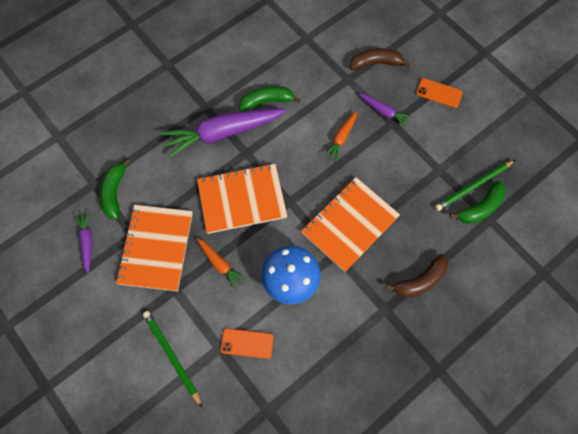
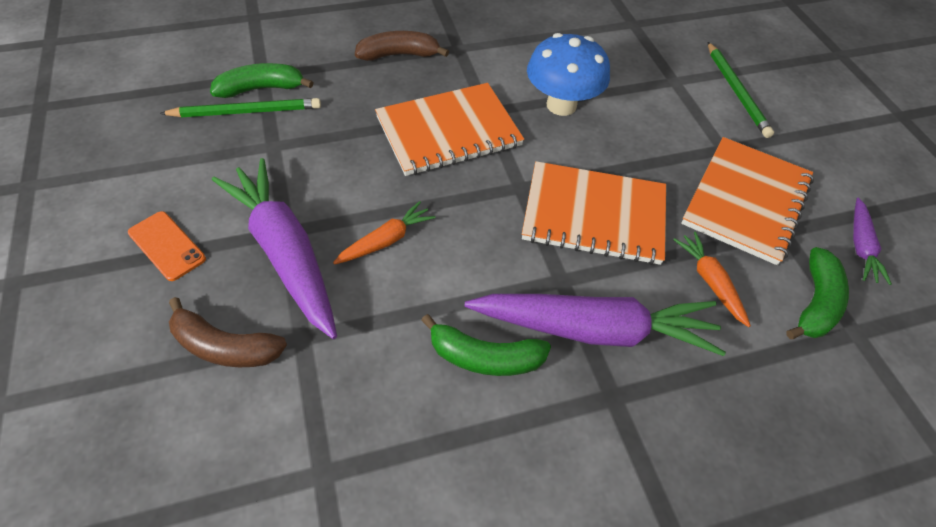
camera: 160 degrees left, 15 degrees down
(220, 264) = (652, 152): orange carrot -> orange carrot (710, 281)
(247, 343) = (639, 73): orange phone -> none
(384, 112) = (285, 252): purple carrot -> purple carrot, size x2.06

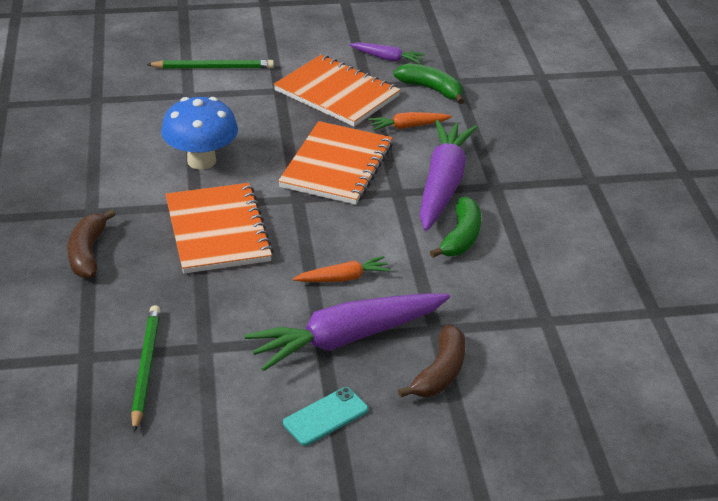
camera: 80 degrees left, 15 degrees down
(167, 246) = (325, 416): orange phone -> turquoise phone
(261, 89) = (110, 357): green banana -> none
(386, 240) = (343, 278): orange carrot -> orange carrot turned 105 degrees clockwise

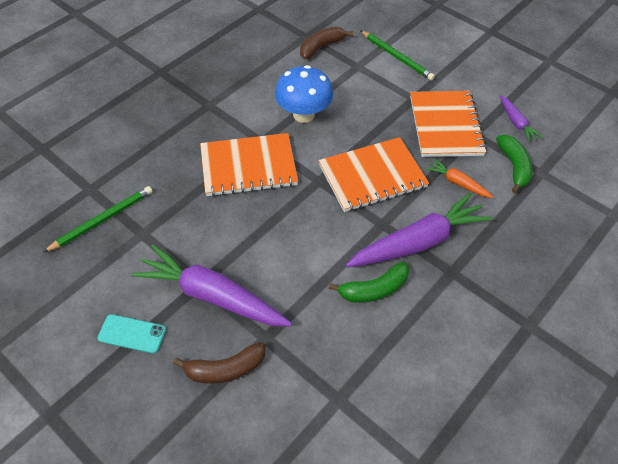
camera: 50 degrees right, 15 degrees up
(88, 253) = (173, 129): brown banana -> brown banana (321, 47)
(217, 231) = (248, 166): orange notebook -> orange notebook turned 45 degrees clockwise
(343, 278) = (267, 255): orange carrot -> none

